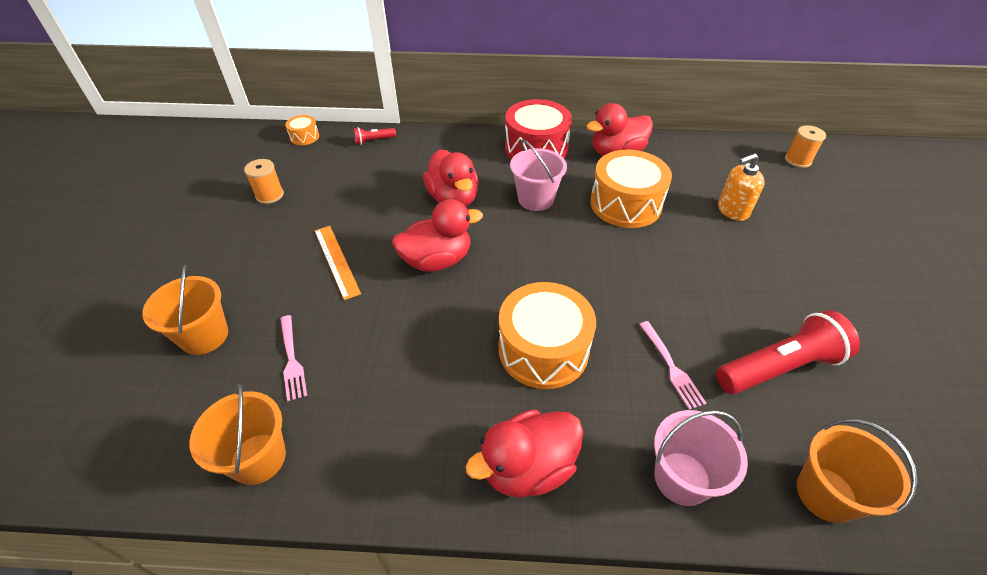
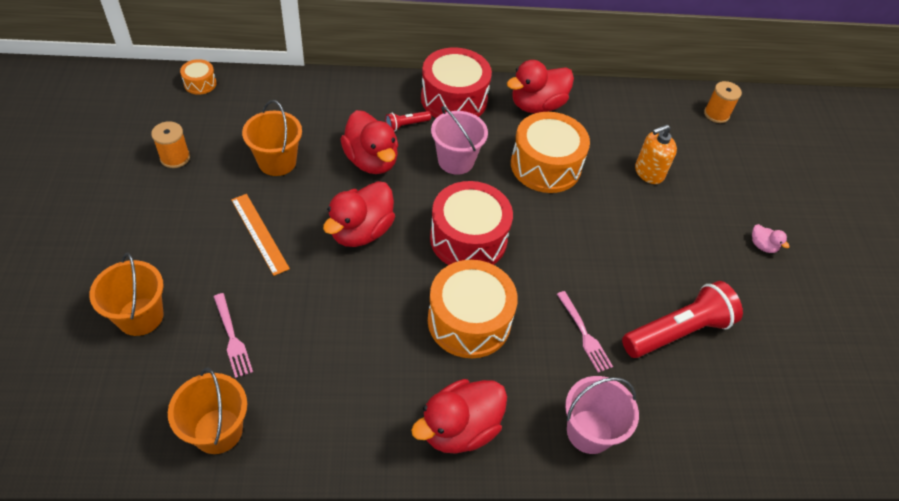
camera: 10 degrees left, 5 degrees up
(374, 140) = (278, 89): red flashlight -> red flashlight (406, 125)
(437, 260) = (361, 231): red duck -> red duck turned 150 degrees clockwise
(545, 269) = (468, 239): none -> red drum
(826, 494) = (705, 439): orange bucket -> orange bucket (277, 162)
(865, 281) = (762, 246): none -> pink duck

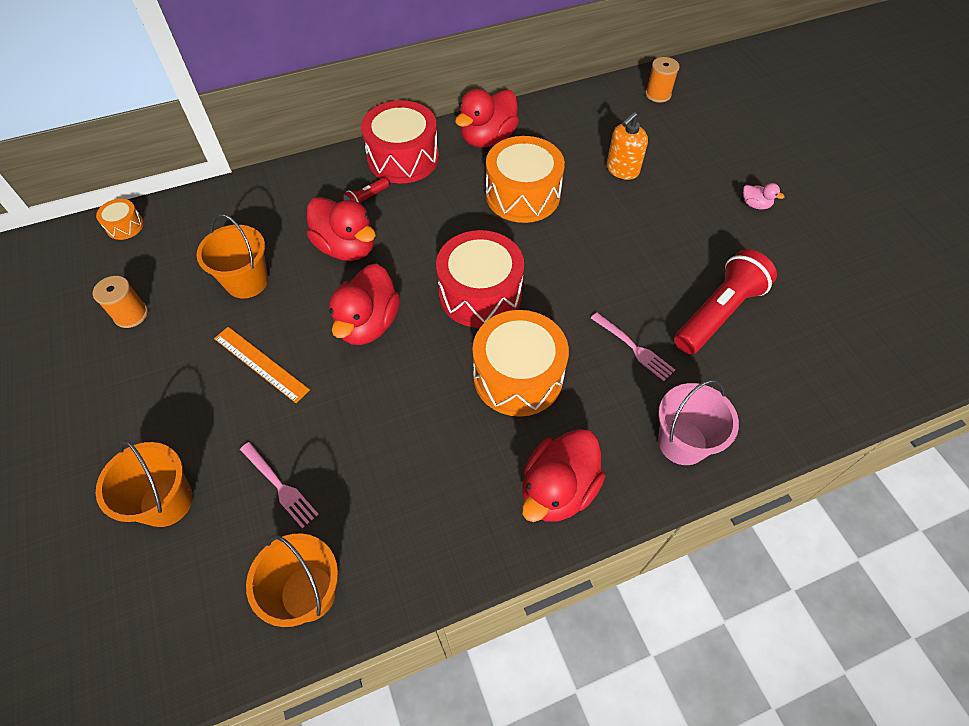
camera: 15 degrees left, 5 degrees up
(456, 161) = (432, 219): pink bucket -> none

